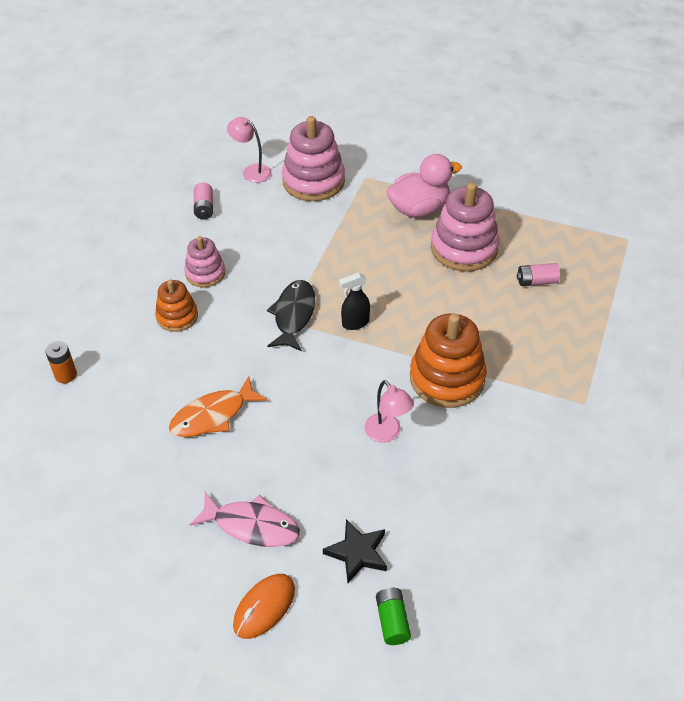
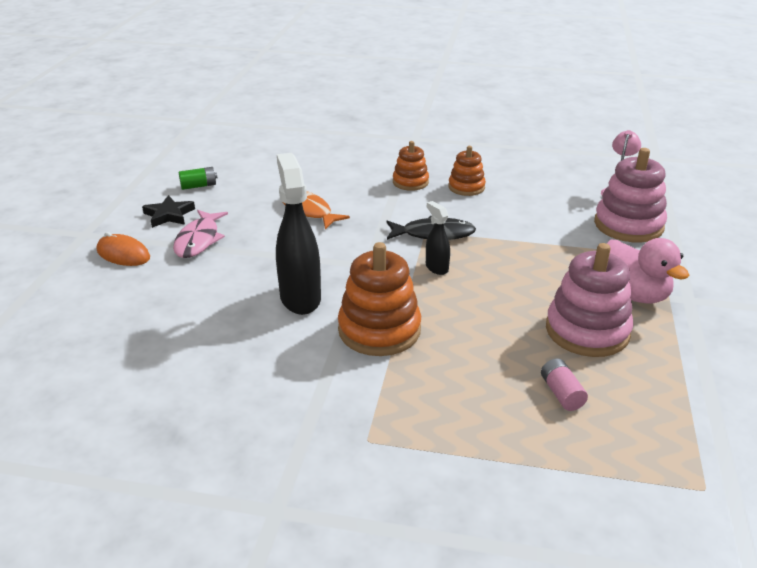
camera: 80 degrees right, 15 degrees down
(66, 375) = (336, 150): orange battery -> none
(204, 208) = (548, 176): pink battery -> none
(205, 273) = (466, 187): pink stacking toy -> orange stacking toy
(357, 553) = (168, 293): black star -> black star (169, 215)
(387, 433) = (300, 298): pink lamp -> black spray bottle
(392, 621) = (97, 316): green battery -> green battery (199, 186)

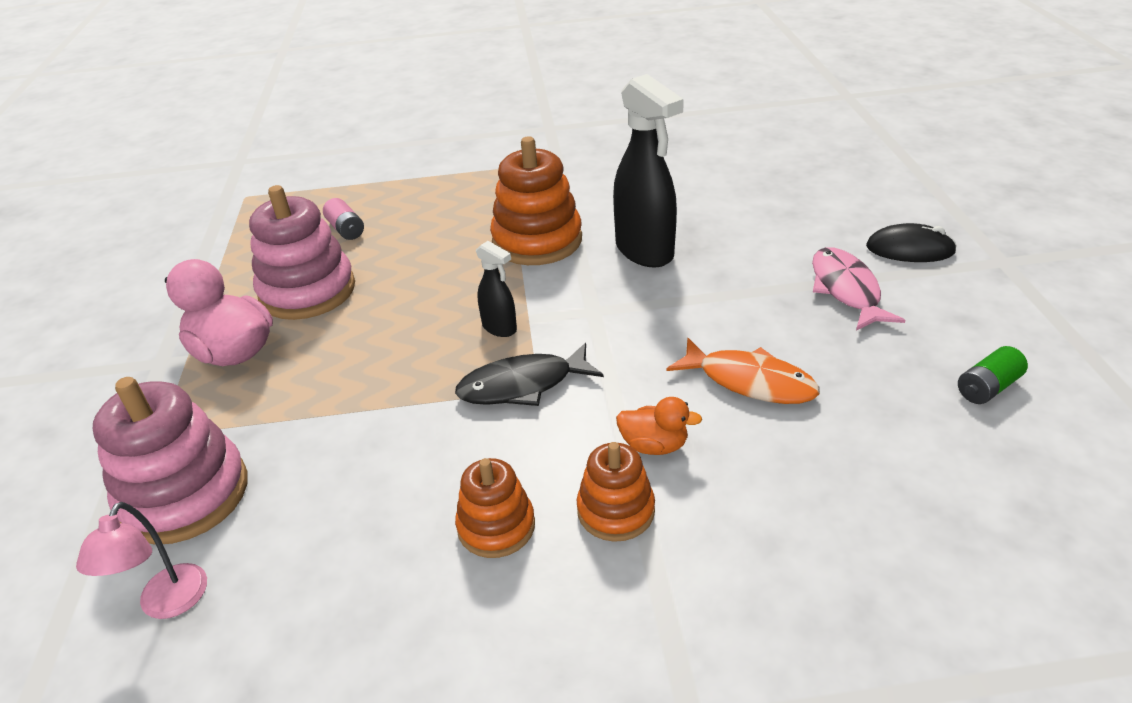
camera: 165 degrees right, 5 degrees up
(123, 254) = (910, 249): orange mouse -> black mouse
(169, 215) = (944, 317): black star -> none
(378, 197) = (654, 445): none -> orange duck

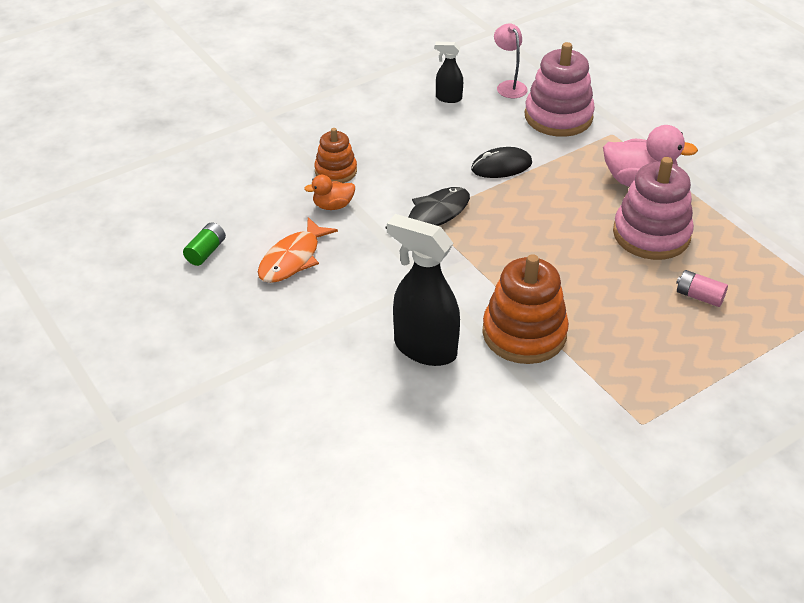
camera: 150 degrees right, 5 degrees up
(496, 526) = (390, 149): orange stacking toy -> none
(500, 328) = (483, 247): black spray bottle -> black spray bottle (448, 98)
(749, 381) = (292, 259): orange fish -> orange fish turned 60 degrees counterclockwise
(846, 290) = (244, 356): pink fish -> none
(910, 249) = (196, 420): black mouse -> black mouse (501, 166)
(987, 388) = (137, 298): green battery -> green battery (206, 252)

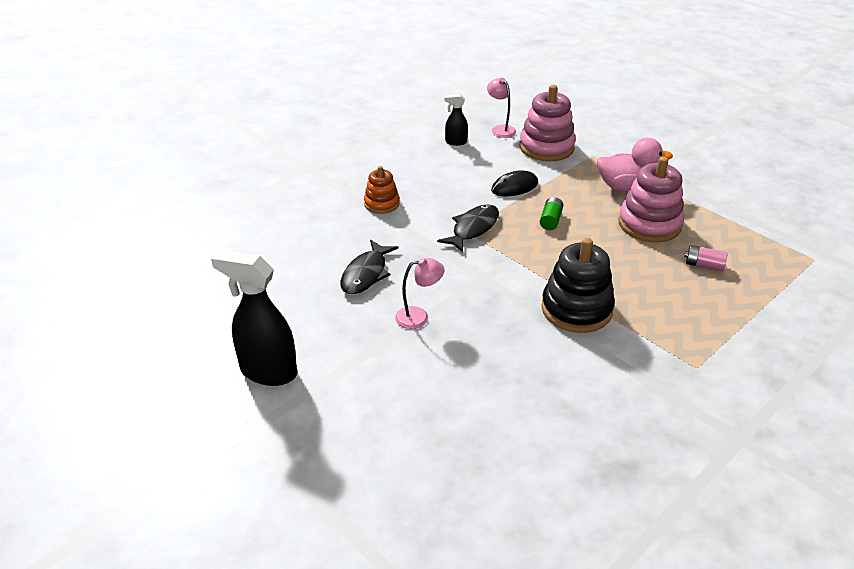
camera: 10 degrees left, 5 degrees down
(206, 252) = (290, 276): green battery -> green battery (550, 220)
(292, 259) = (366, 274): orange fish -> black fish
(333, 206) = (387, 230): orange duck -> none
(338, 319) = (419, 317): none -> pink lamp
(424, 348) = (499, 331): black spray bottle -> black spray bottle (268, 371)
(524, 333) = (576, 309): orange stacking toy -> black stacking toy

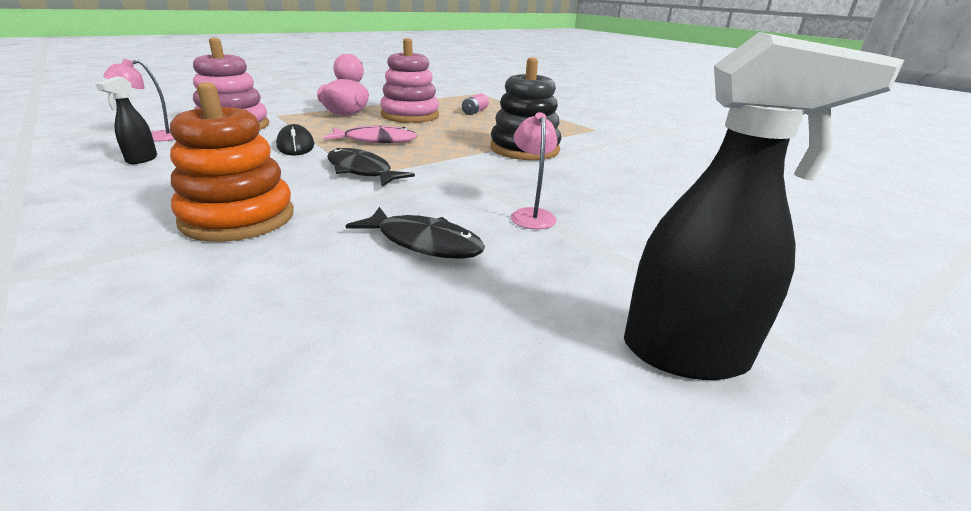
camera: 85 degrees left, 10 degrees down
(268, 371) = (686, 354): black spray bottle -> black spray bottle turned 105 degrees counterclockwise
(381, 204) = (238, 218): orange stacking toy -> orange stacking toy, size x1.71
(550, 220) = (376, 140): green battery -> pink fish

